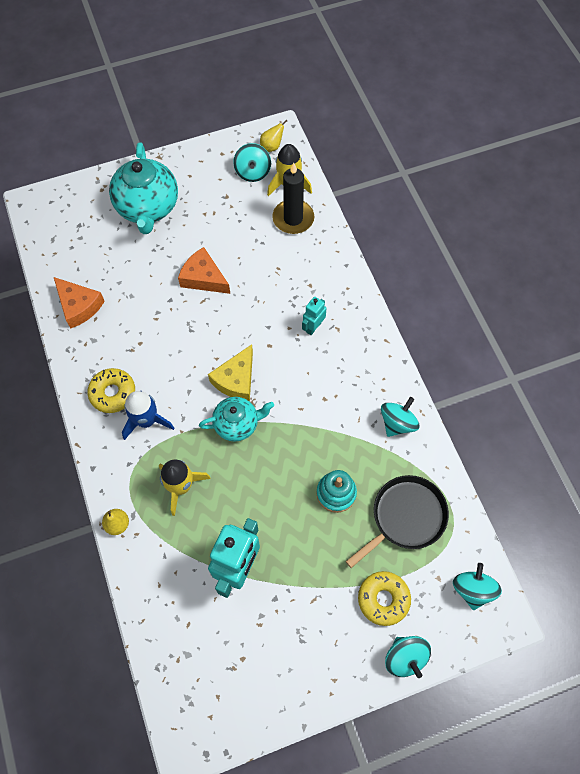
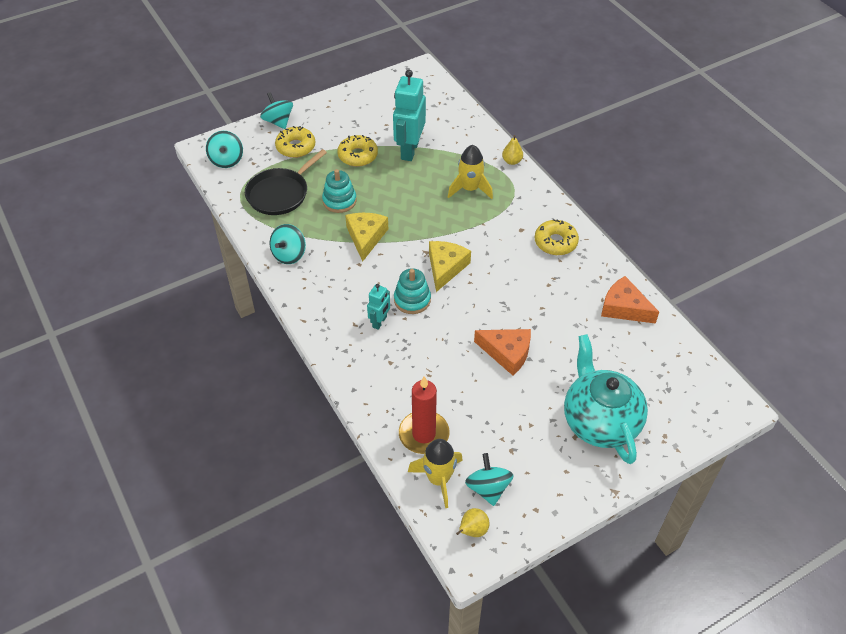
camera: 170 degrees right, 15 degrees down
(146, 420) = (516, 227): blue rocket -> none
(237, 424) = (435, 235): turquoise teapot -> none
(278, 346) = (412, 300): none -> turquoise stacking toy
(293, 218) = (424, 434): black candle -> red candle
(305, 568) = (358, 156): none -> yellow donut
(313, 433) = (366, 237): none -> yellow cheese

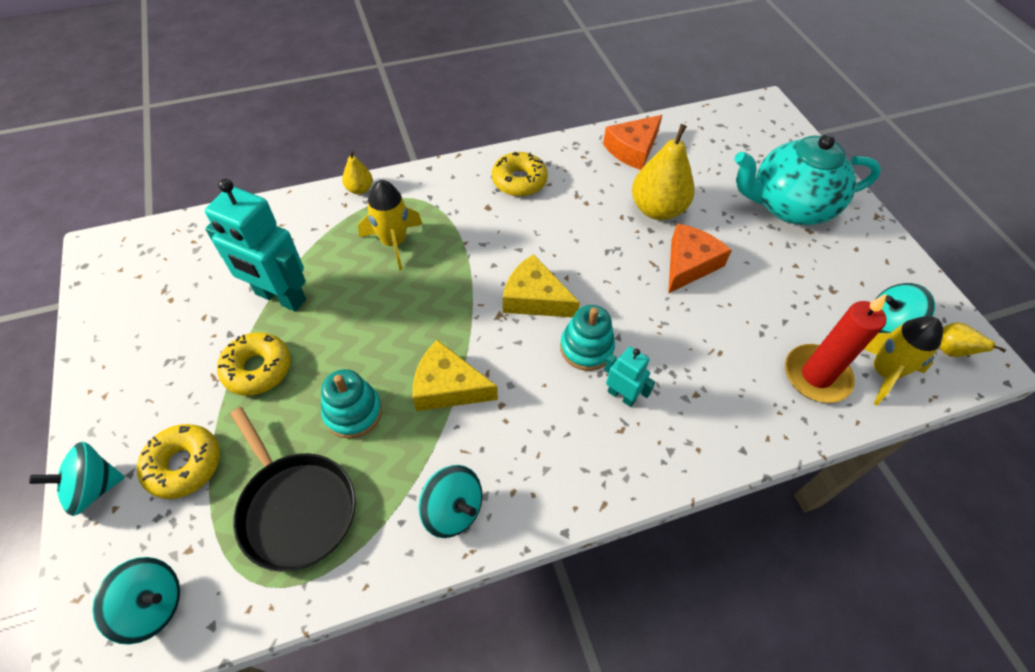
camera: 80 degrees left, 5 degrees up
(558, 329) = (657, 209): none -> yellow pear

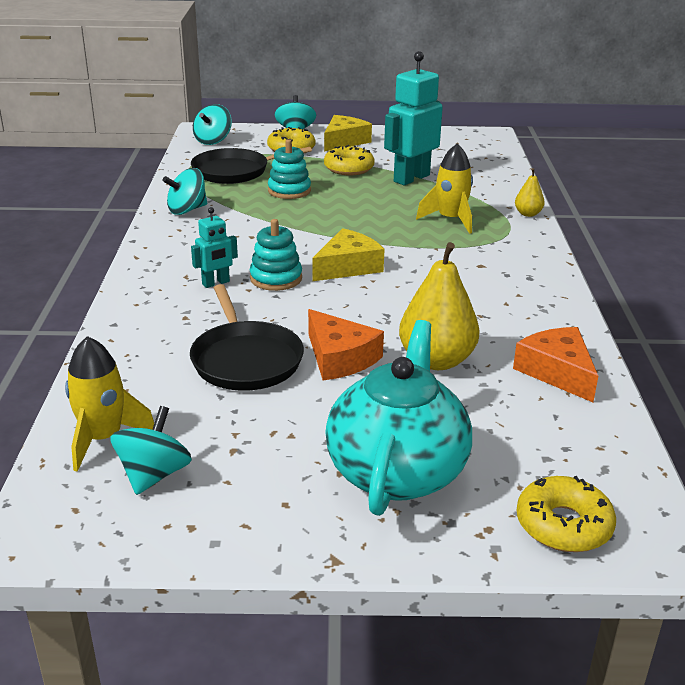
camera: 110 degrees right, 25 degrees down
(448, 386) = (284, 221): yellow cheese -> yellow cheese (344, 141)
(519, 181) = (516, 287): yellow donut -> yellow donut (563, 525)
(730, 322) = (245, 359): none -> black pan
(816, 376) = (141, 390): red candle -> none
(950, 351) = (77, 510): yellow pear -> none

